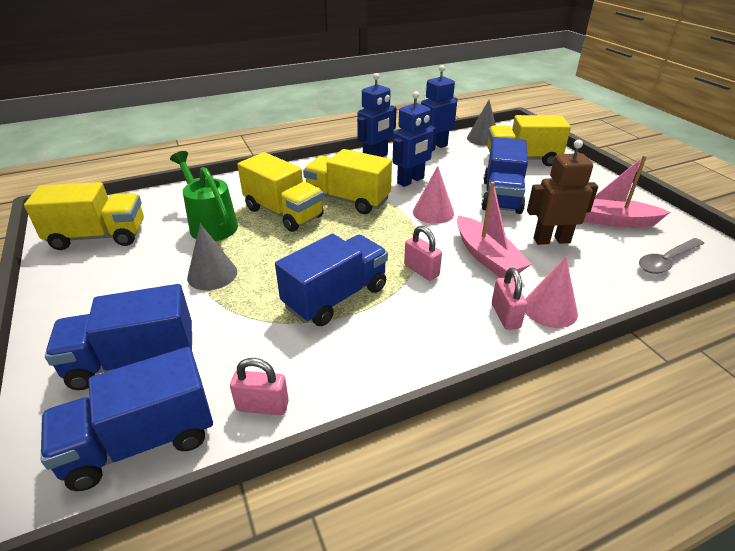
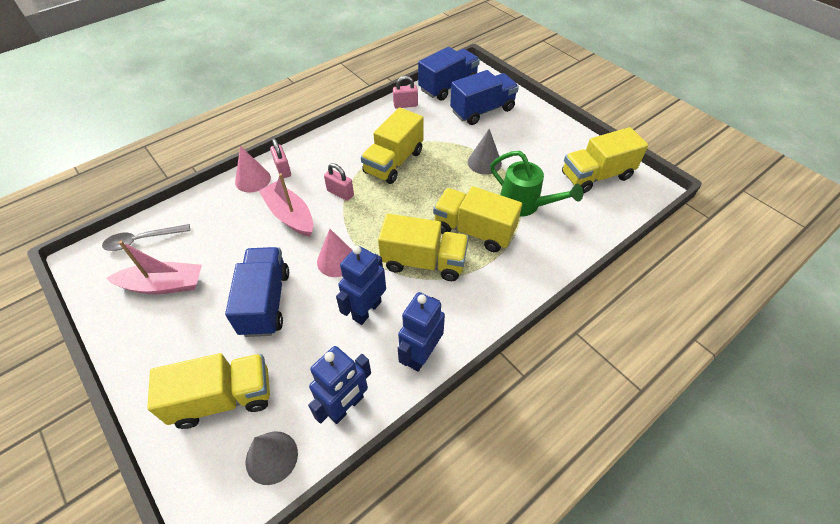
camera: 165 degrees right, 15 degrees up
(336, 297) = (394, 162): blue truck -> yellow truck
(551, 240) = (231, 245): brown robot -> none
(666, 261) = (142, 240): grey spoon -> grey spoon turned 150 degrees counterclockwise

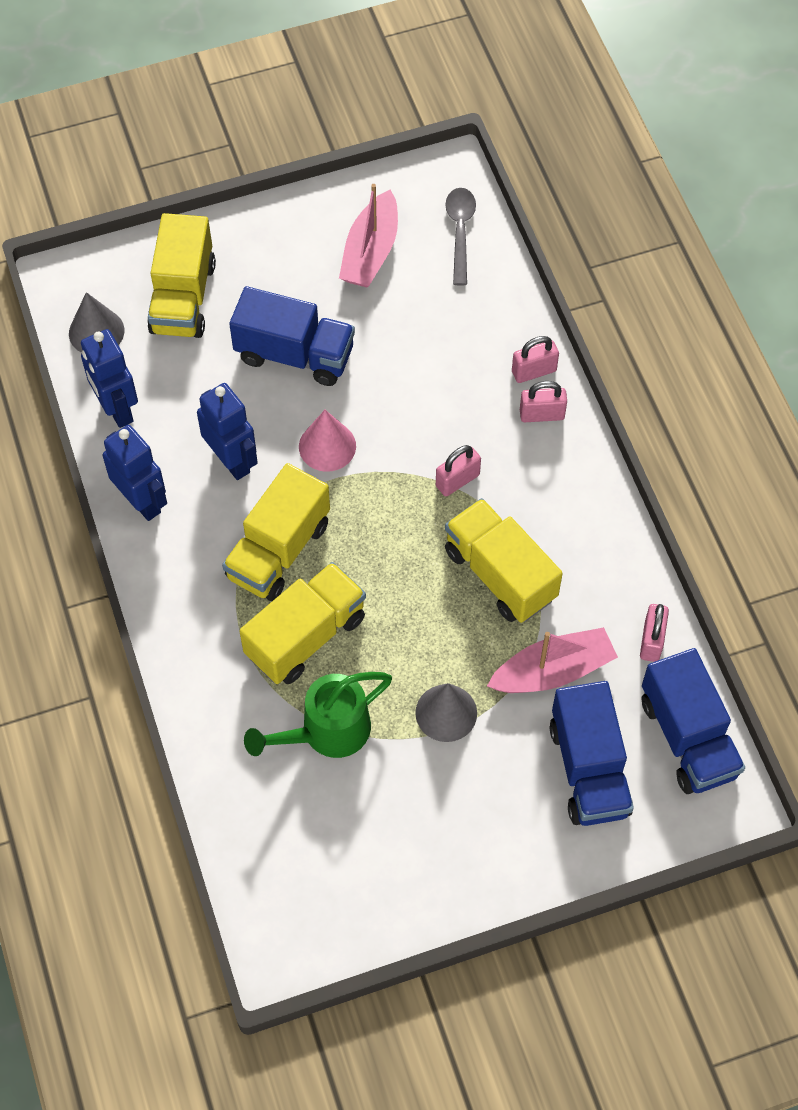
camera: 110 degrees right, 10 degrees up
(253, 179) = (534, 371): pink cone -> pink padlock
(290, 215) = (436, 406): pink boat -> pink boat (553, 671)
(596, 176) = (343, 879): yellow truck -> none

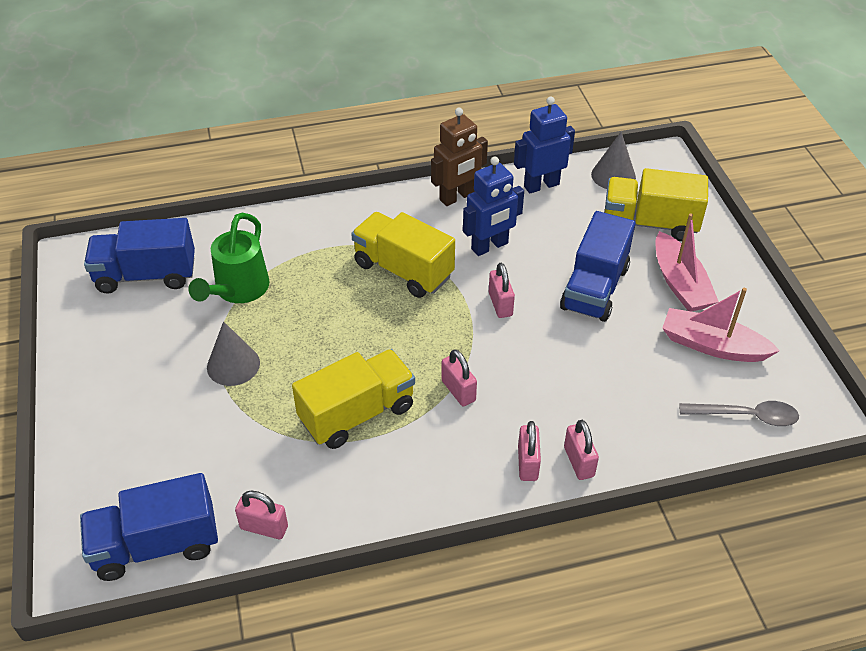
camera: 95 degrees right, 15 degrees down
(142, 501) = (457, 197): blue robot -> brown robot
(306, 636) = (323, 282): yellow truck -> none
(326, 732) = (238, 290): green watering can -> green watering can turned 135 degrees counterclockwise
(327, 446) = (500, 304): pink cone -> pink padlock
(553, 671) = (252, 444): pink boat -> pink boat (680, 283)
(589, 769) = (151, 461): blue truck -> blue truck (146, 275)

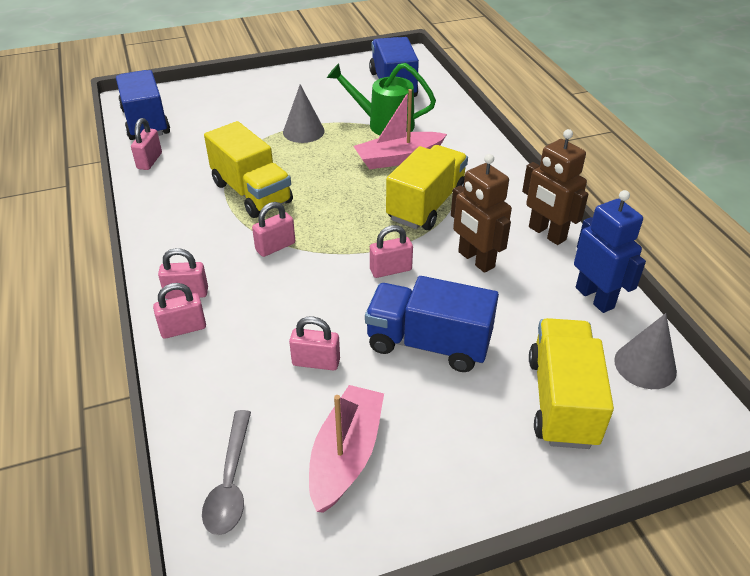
camera: 85 degrees right, 5 degrees down
(490, 246) = (475, 260): blue robot -> brown robot
(618, 361) = (316, 362): none -> pink padlock
(680, 283) = (453, 428): pink boat -> pink boat (398, 158)

